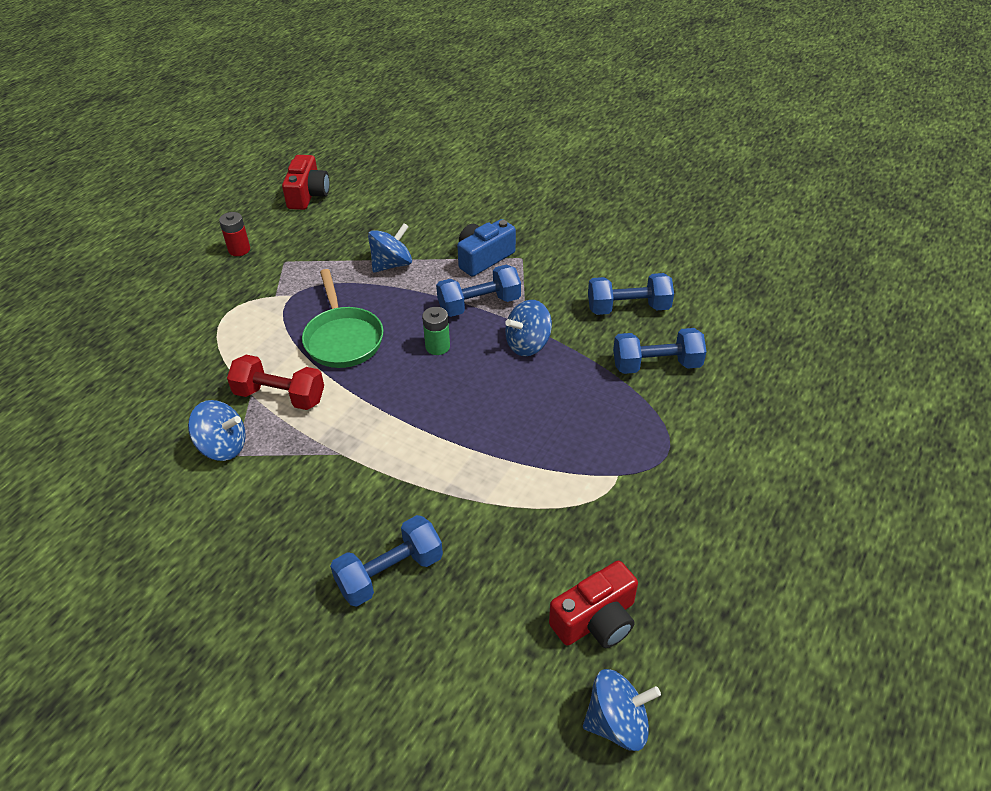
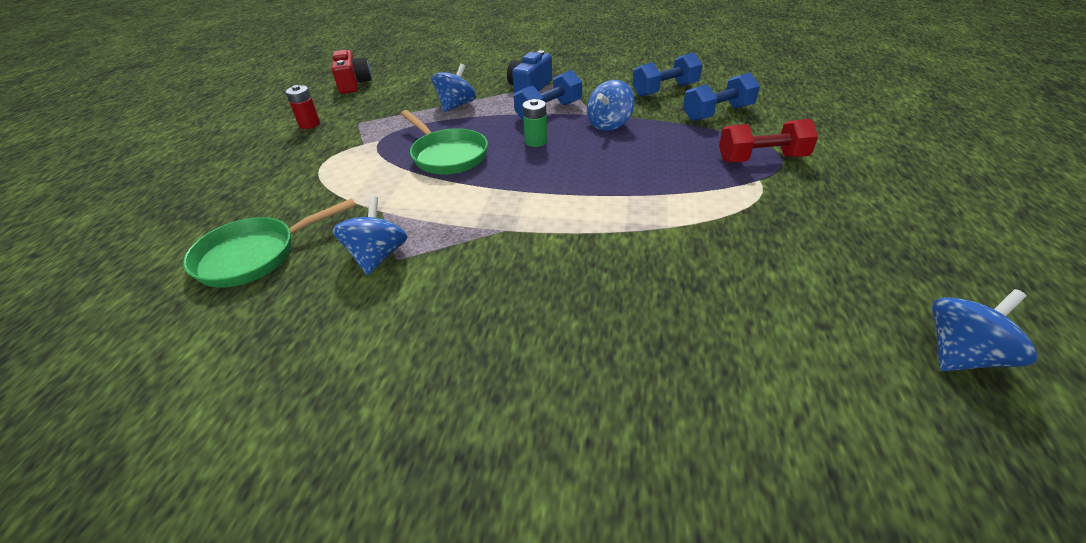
camera: 20 degrees left, 5 degrees down
(130, 411) = (254, 256): none -> green pan
(223, 446) = (378, 256): blue spinning top -> blue spinning top turned 75 degrees counterclockwise
(280, 396) = (414, 205): red dumbbell -> red dumbbell (762, 159)
(390, 573) = (630, 305): blue dumbbell -> none
(596, 620) = (851, 280): red camera -> none

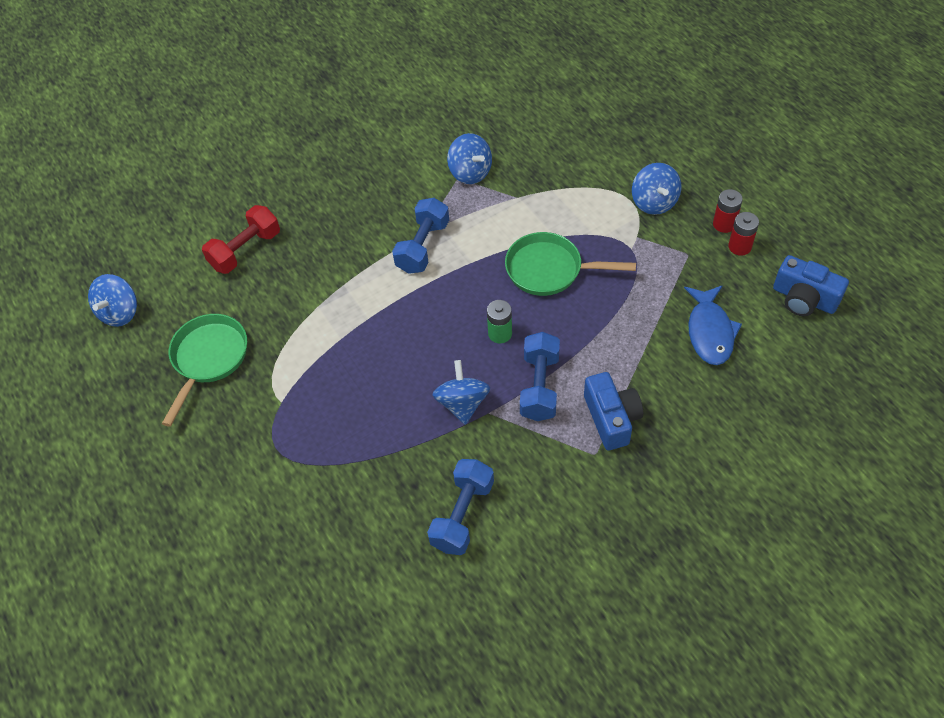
camera: 140 degrees right, 15 degrees up
(254, 256) = (540, 128): green pan -> green pan (208, 359)
(328, 112) = (739, 246): none -> red battery
(353, 84) = (804, 298): red camera -> blue camera
(420, 92) = (710, 331): none -> blue fish
(456, 105) = (640, 336): blue spinning top -> blue spinning top (654, 202)
(717, 113) = (373, 496): blue dumbbell -> blue dumbbell (423, 247)
(762, 159) = (292, 435): red dumbbell -> red dumbbell (245, 250)

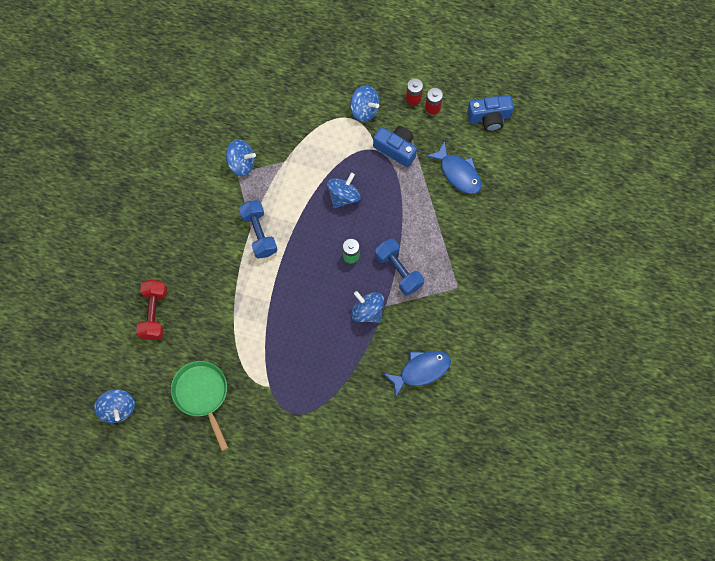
camera: 45 degrees left, 15 degrees up
(462, 515) = (421, 371): blue dumbbell -> blue fish
(549, 270) = (343, 196): green pan -> blue spinning top
(611, 418) = (449, 261): blue camera -> blue camera (396, 149)

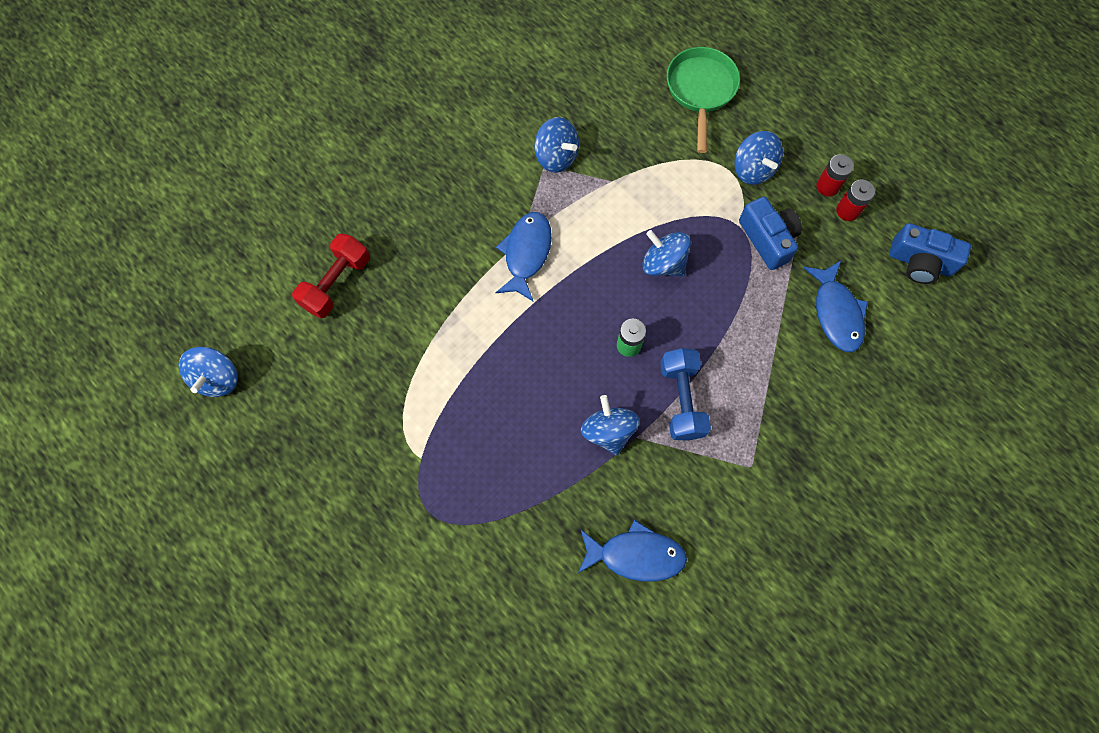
camera: 30 degrees right, 0 degrees up
(202, 394) = (330, 419): green pan -> green pan (701, 90)
(259, 233) = (526, 253): blue dumbbell -> blue fish
(343, 196) = (663, 263): blue spinning top -> blue spinning top turned 120 degrees counterclockwise

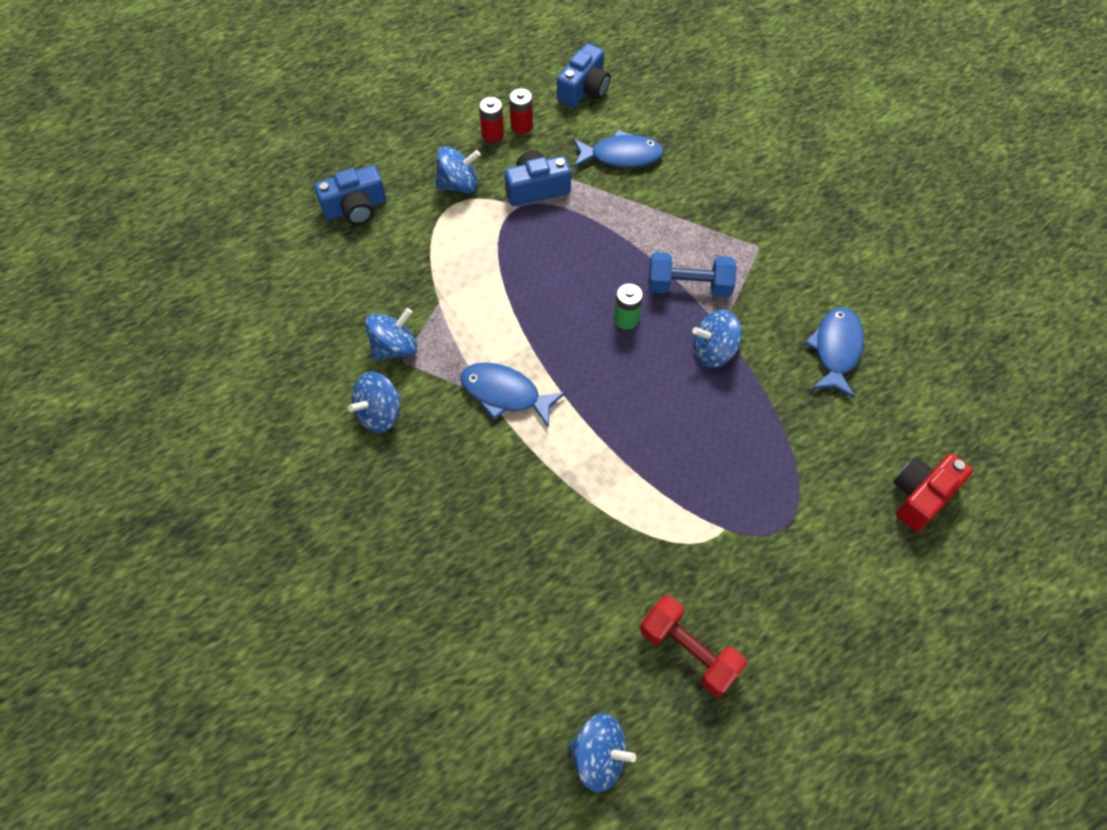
camera: 80 degrees left, 10 degrees down
(336, 283) = (499, 598): red dumbbell -> red dumbbell (689, 651)
(480, 646) = (921, 496): none -> red camera
(663, 263) = (544, 275): blue spinning top -> blue spinning top (379, 413)
(701, 90) = (355, 208): green pan -> blue camera

